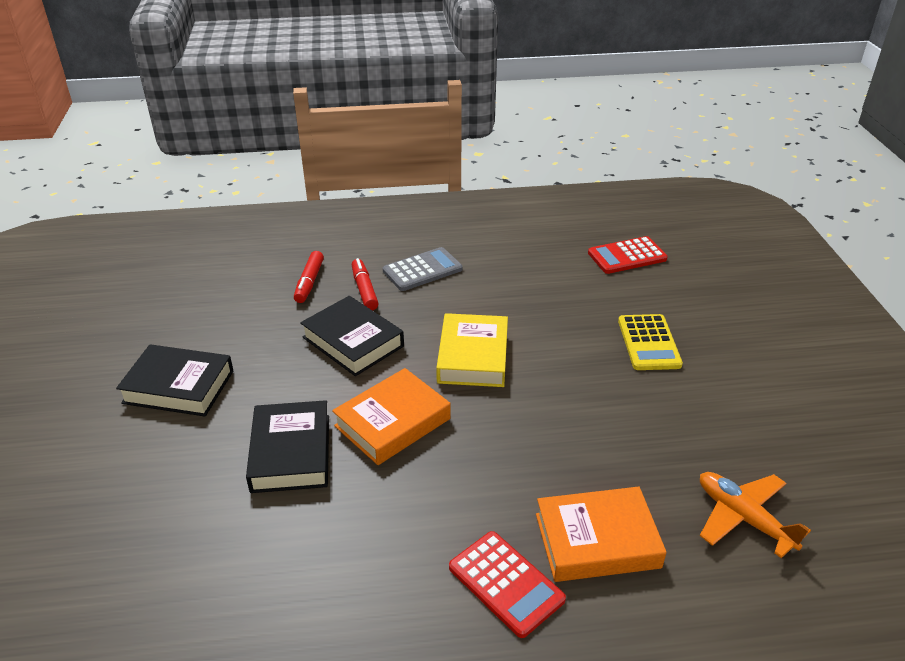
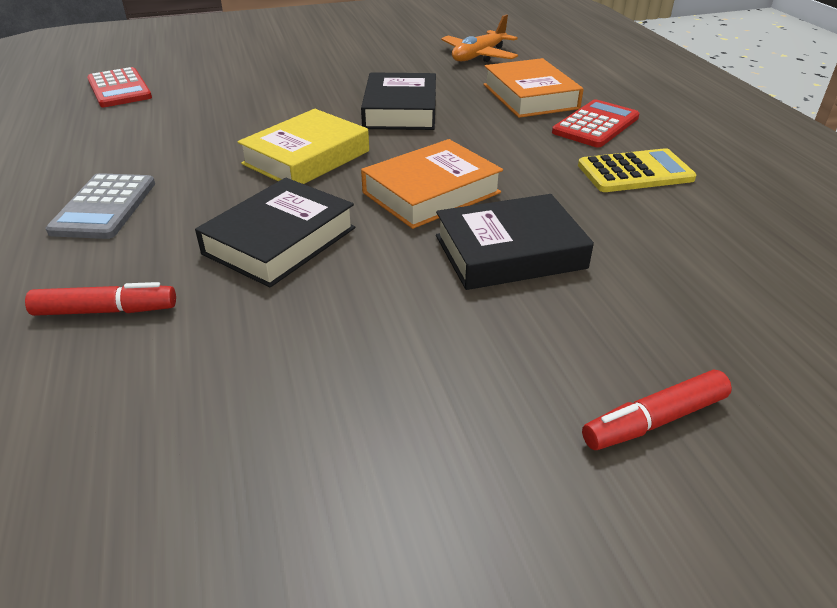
camera: 100 degrees left, 0 degrees up
(179, 387) = (415, 398): black book -> black book (400, 110)
(364, 290) = (145, 250): red marker -> red marker (654, 421)
(392, 422) = (431, 193): orange book -> orange book turned 75 degrees counterclockwise
(422, 270) = (104, 207): grey calculator -> grey calculator turned 135 degrees counterclockwise
(473, 356) = (306, 157): yellow book -> yellow book turned 45 degrees counterclockwise
(648, 343) = (278, 80): yellow calculator -> yellow calculator (635, 172)

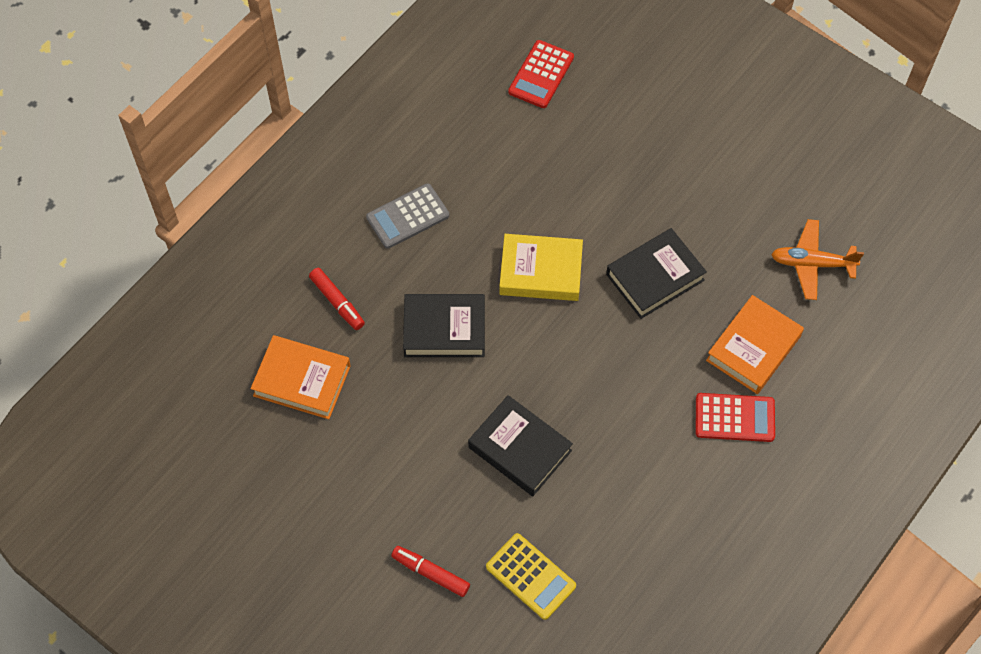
camera: 55 degrees right, 25 degrees up
(431, 193) = (553, 371): orange book -> orange book (302, 380)
(635, 172) = (673, 474): yellow calculator -> yellow calculator (530, 576)

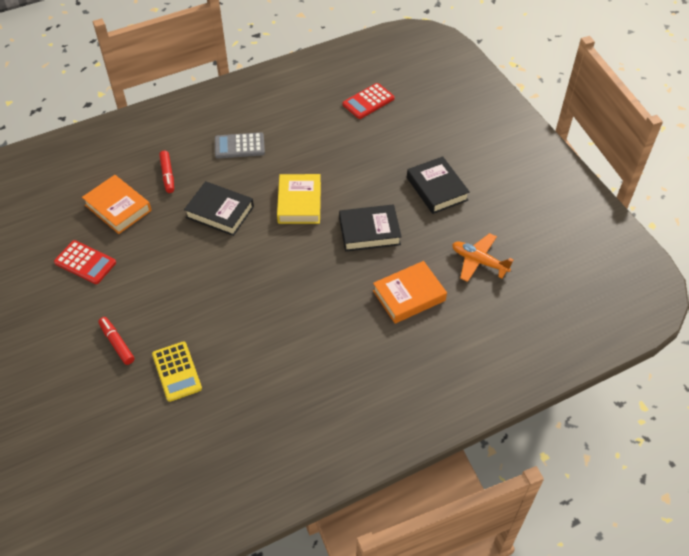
camera: 25 degrees right, 10 degrees down
(520, 449) = (220, 295): black book -> black book (437, 189)
(540, 271) = (299, 202): yellow book -> yellow book turned 60 degrees clockwise
(734, 418) = (370, 332): red calculator -> red calculator (85, 263)

